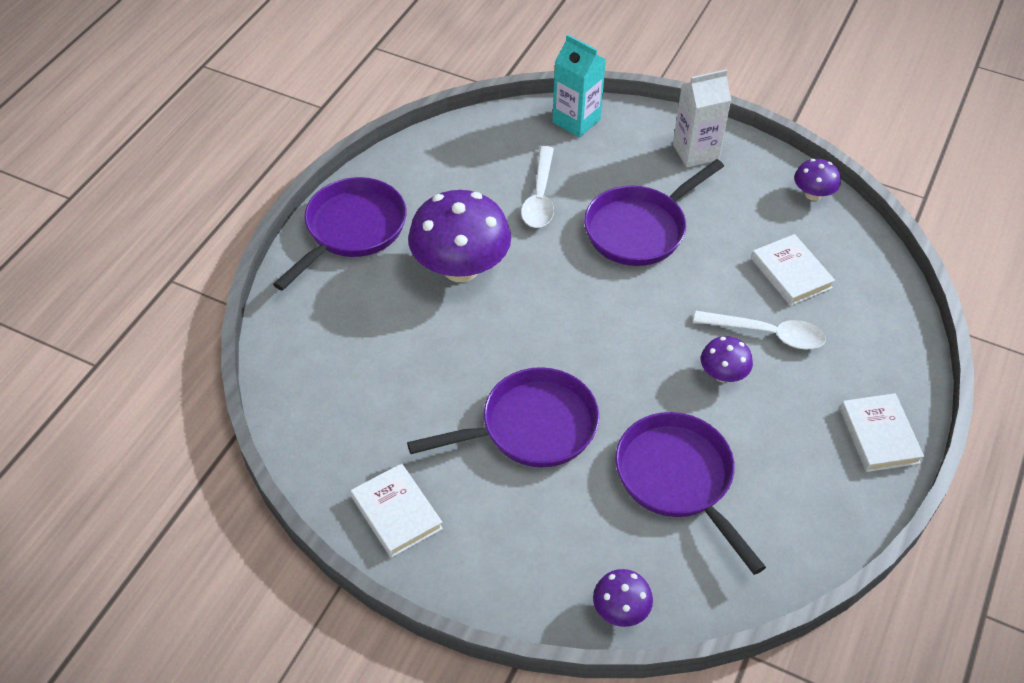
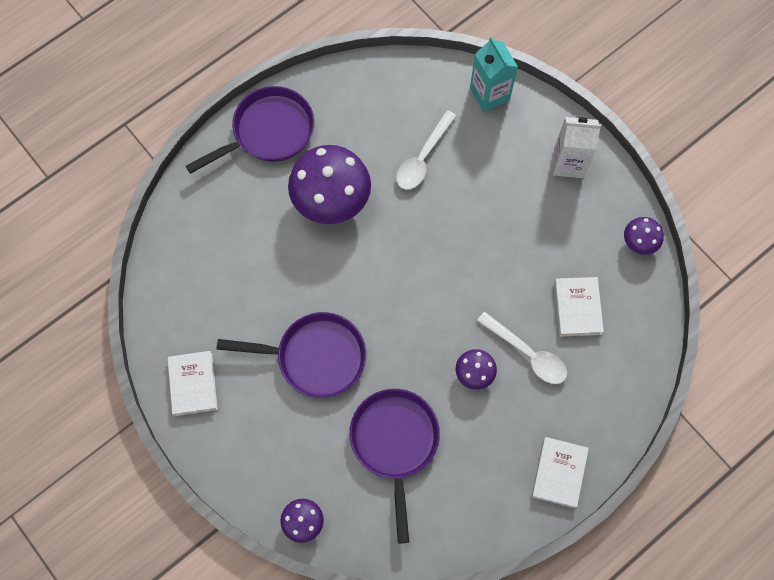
camera: 25 degrees right, 20 degrees up
(639, 229) = (483, 219): purple pan -> none

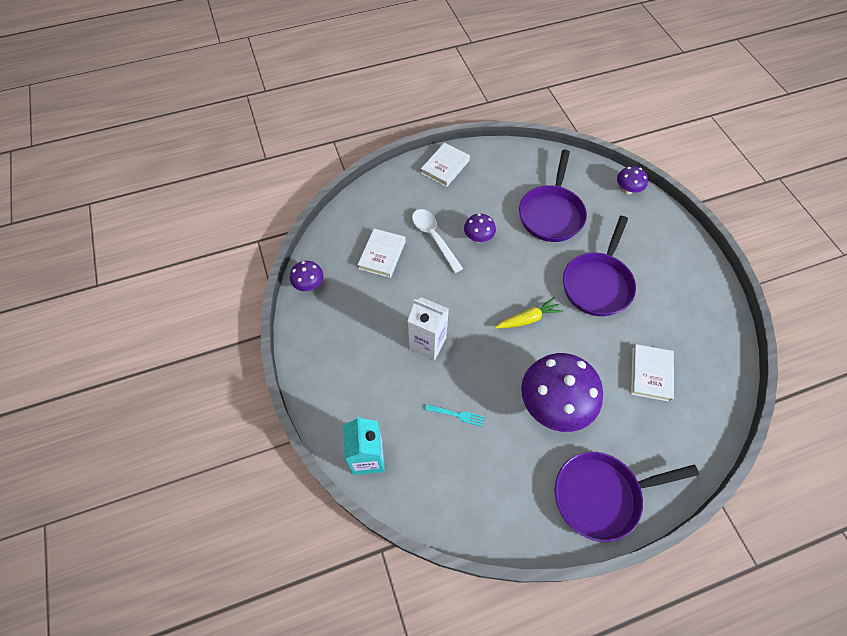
camera: 160 degrees left, 10 degrees down
(193, 384) = (700, 294): white book -> white book (651, 374)
(315, 357) = (597, 283): purple pan -> purple pan turned 90 degrees counterclockwise
(383, 284) = (528, 319): none -> yellow carrot
(422, 158) = (457, 415): white spoon -> turquoise fork
(568, 163) = (329, 365): white carton -> white carton (427, 343)

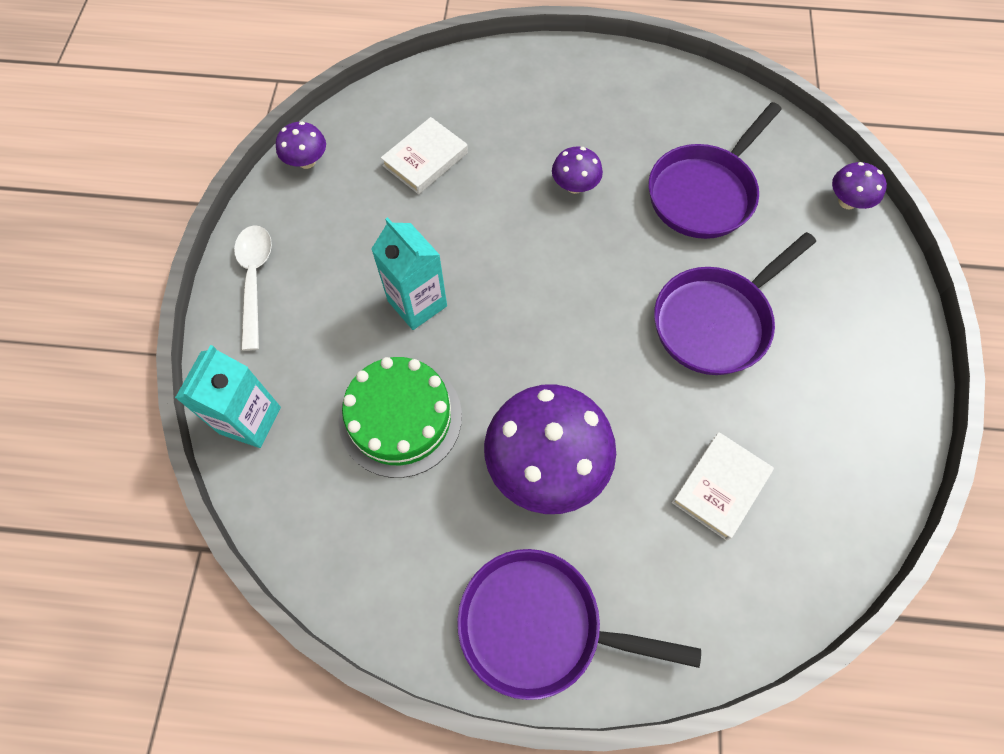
camera: 25 degrees right, 5 degrees up
(427, 343) = (417, 303): white carton -> turquoise carton
(434, 237) = (510, 162): white spoon -> white spoon (255, 279)
(445, 167) = (584, 70): white book -> none
(457, 415) = (400, 417): turquoise fork -> green cake
(528, 319) = (579, 329): yellow carrot -> none

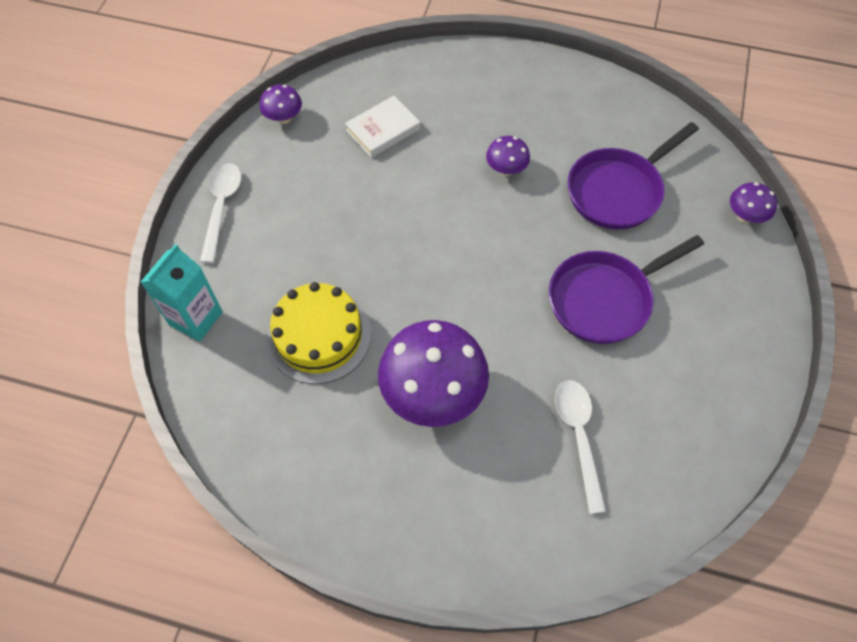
camera: 10 degrees right, 5 degrees down
(400, 417) = (319, 336): green cake -> yellow cake
(417, 303) = (352, 246): turquoise carton -> none
(539, 625) = (399, 520): purple pan -> none
(720, 487) = (578, 436): white book -> white spoon

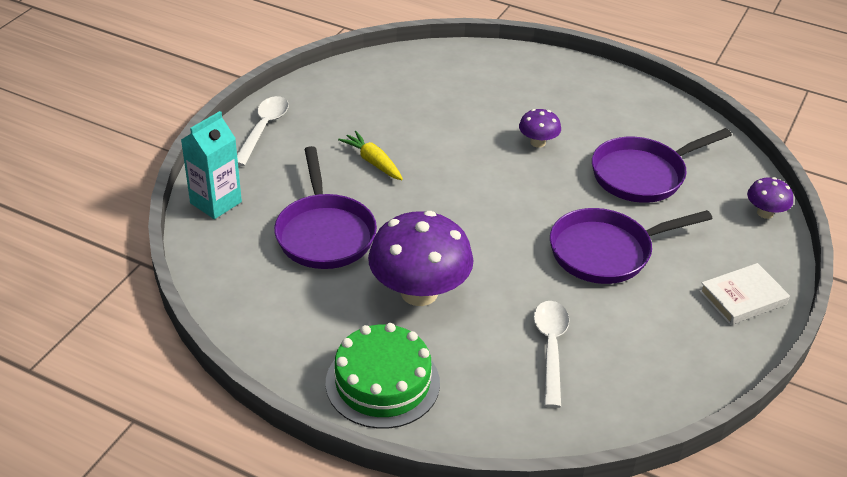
camera: 10 degrees right, 20 degrees down
(284, 118) = (339, 75): purple mushroom -> none
(319, 336) = (324, 233): yellow cake -> purple pan
(346, 229) = (373, 162): none -> yellow carrot
(383, 130) = (429, 97): white book -> white book (742, 298)
(423, 520) = (382, 383): none -> green cake

